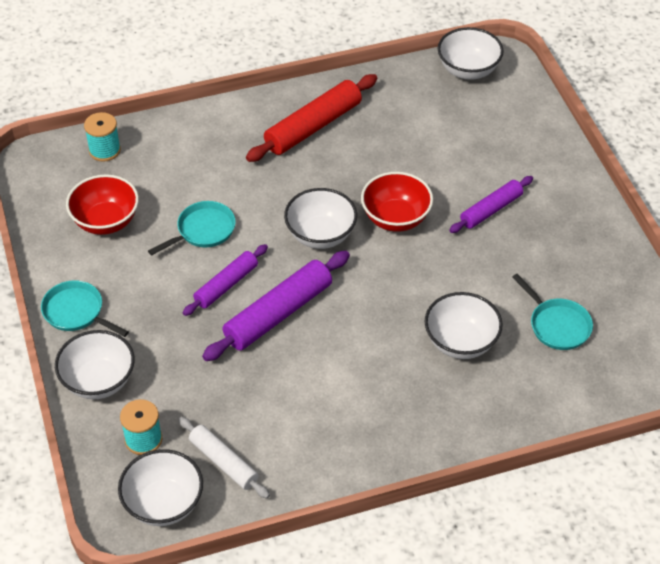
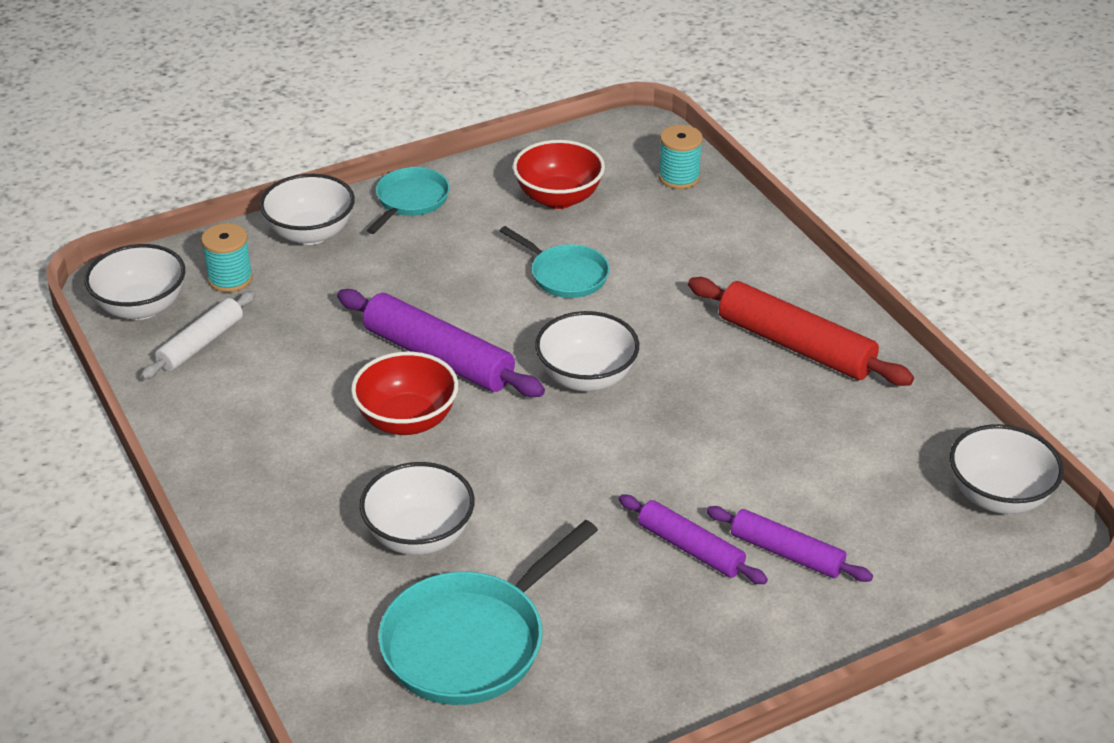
camera: 80 degrees right, 10 degrees down
(226, 285) = (477, 307): purple rolling pin -> purple rolling pin (787, 553)
(395, 218) = (640, 447): red bowl -> red bowl (407, 420)
(557, 325) = (471, 641): turquoise pan -> turquoise pan, size x1.67

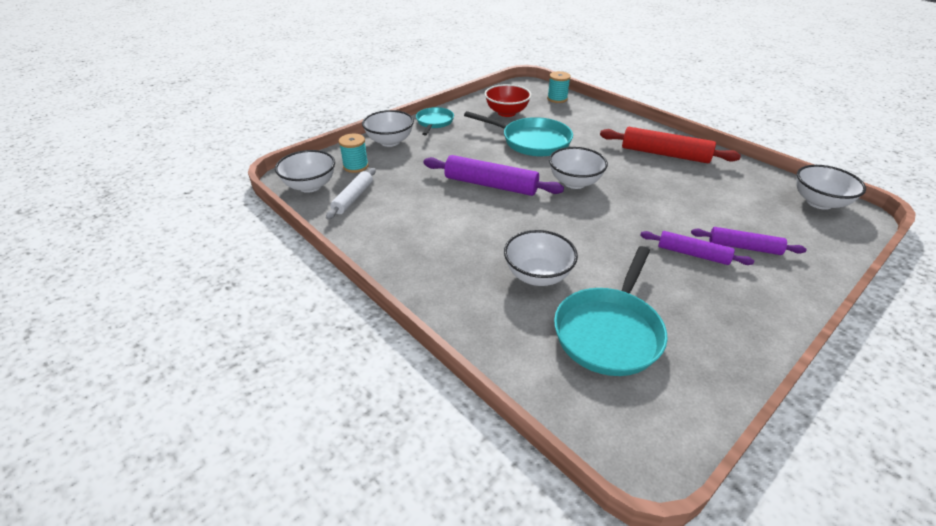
camera: 15 degrees left, 0 degrees up
(407, 420) = (492, 217): red bowl -> none
(565, 275) = (531, 141): turquoise pan -> turquoise pan, size x1.67

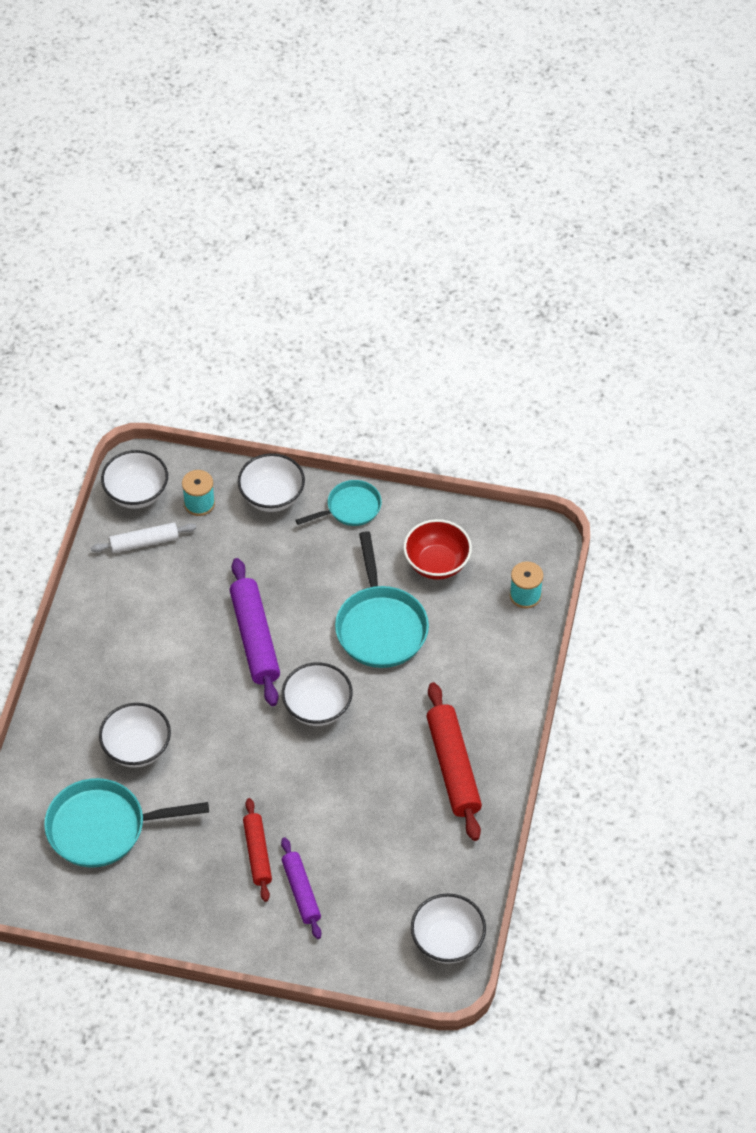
camera: 55 degrees right, 15 degrees up
(692, 254) = (258, 853): purple rolling pin -> red rolling pin

